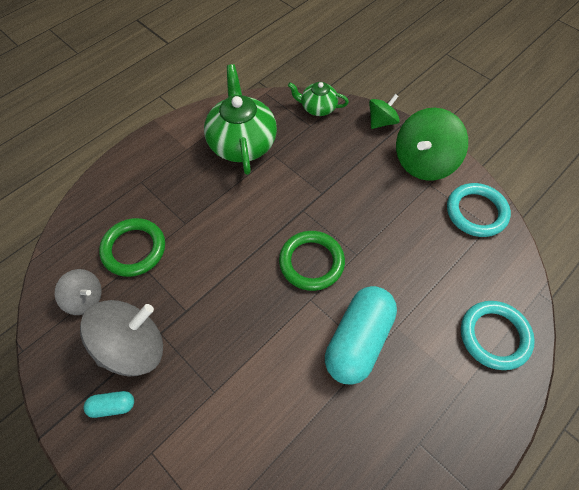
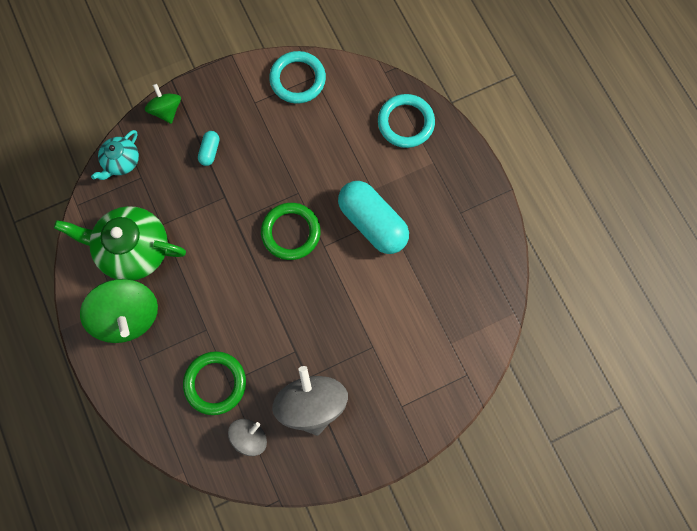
camera: 70 degrees left, 15 degrees up
(112, 406) = (355, 430): turquoise capsule -> turquoise capsule (210, 151)
(317, 108) = (121, 162): green teapot -> turquoise teapot
(424, 162) = (229, 96): green spinning top -> green spinning top (128, 316)

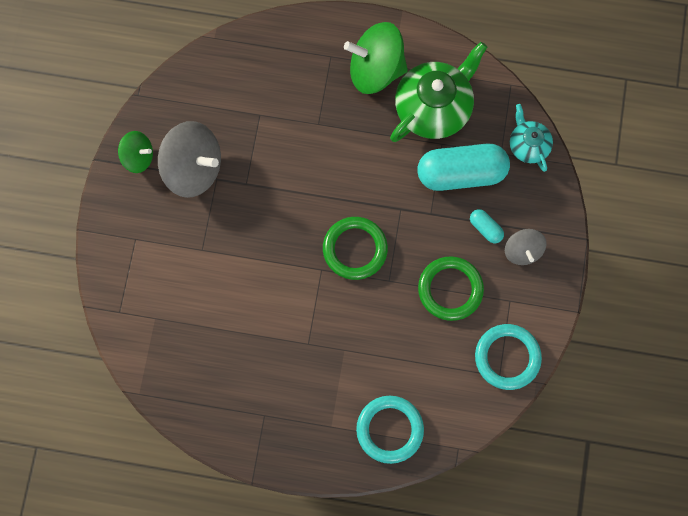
camera: 125 degrees right, 0 degrees up
(166, 110) = (555, 215): green spinning top -> green spinning top (138, 157)
(215, 383) = (267, 104): green ring -> green ring (450, 289)
(249, 437) = (203, 103): grey spinning top -> grey spinning top (522, 251)
(372, 223) = (312, 327): turquoise capsule -> turquoise capsule (461, 173)

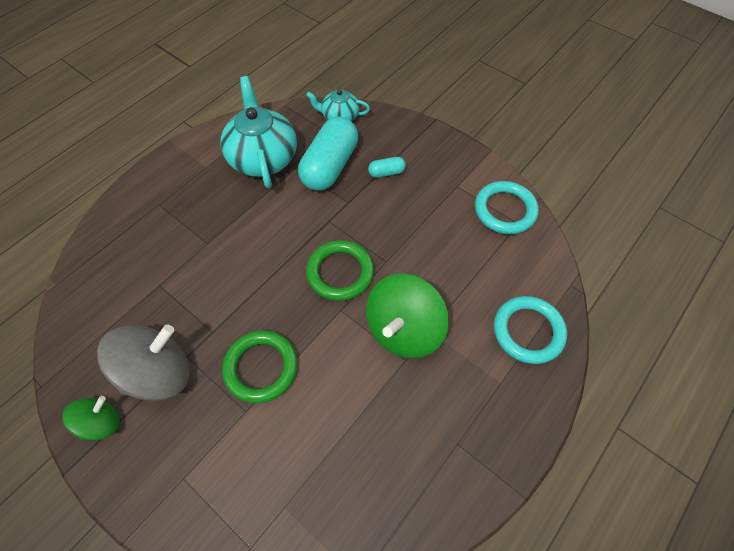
camera: 60 degrees left, 15 degrees down
(375, 69) = (198, 179): green spinning top -> green spinning top (403, 330)
(434, 107) = (263, 157): green teapot -> turquoise teapot
(450, 289) = (422, 220): green ring -> green ring (261, 368)
(522, 251) = (421, 158): grey spinning top -> none

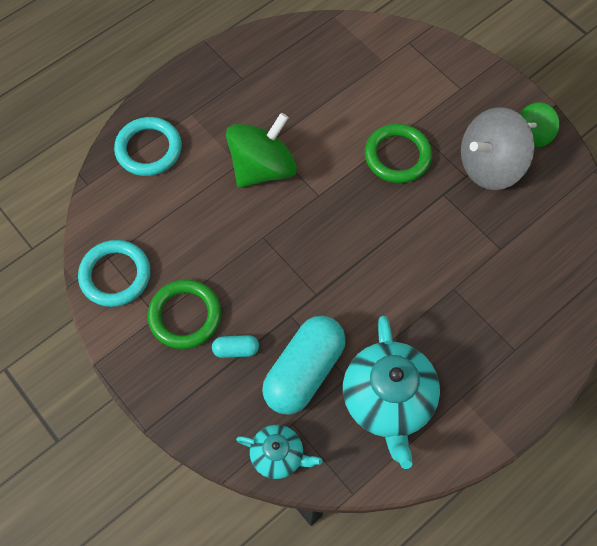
camera: 170 degrees left, 5 degrees up
(340, 272) = (313, 232): green ring -> green ring (185, 316)

